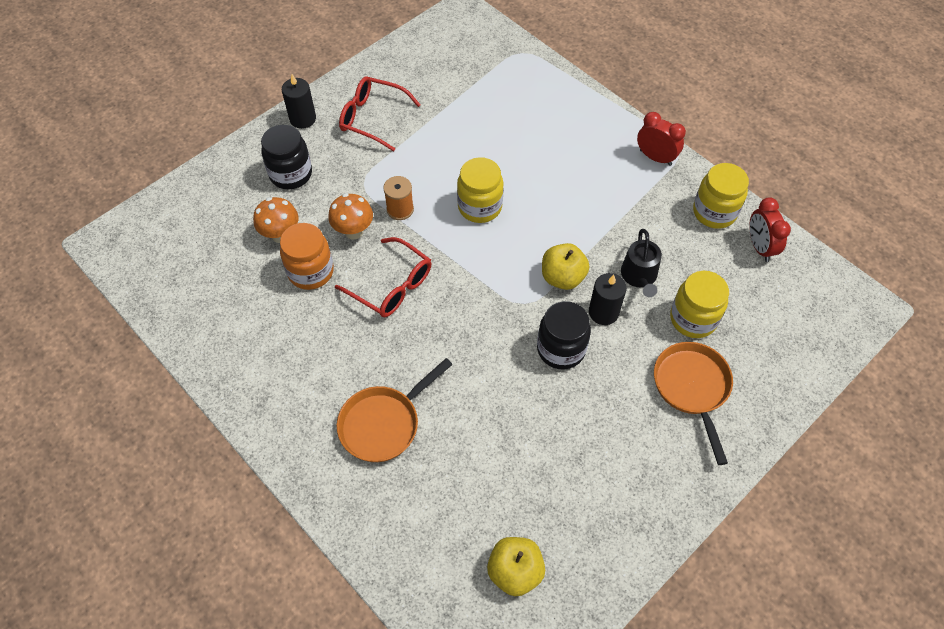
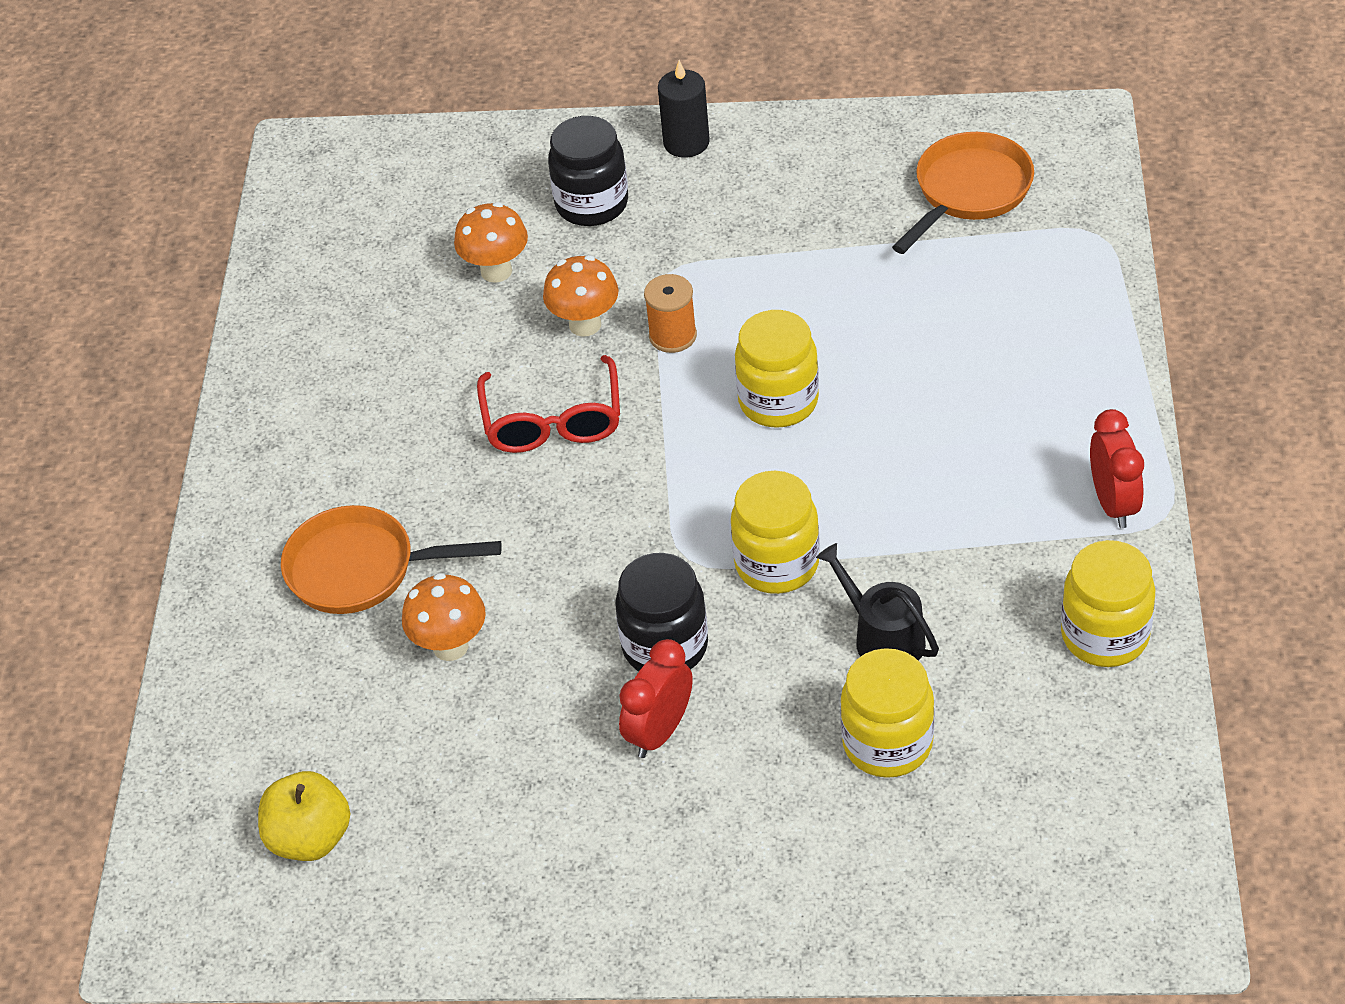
camera: 50 degrees right, 10 degrees down
(311, 272) = (480, 338): orange jar -> none
(372, 118) = (776, 196): red glasses -> none
(469, 425) = (450, 646): none -> orange mushroom
(562, 277) = (777, 564): yellow apple -> yellow jar
(603, 312) = (776, 645): black candle -> none
(639, 276) = (883, 638): black watering can -> black watering can turned 90 degrees clockwise
(692, 388) = (774, 822): orange pan -> orange pan (969, 191)
(759, 247) = (1112, 728): red clock -> red clock (659, 732)

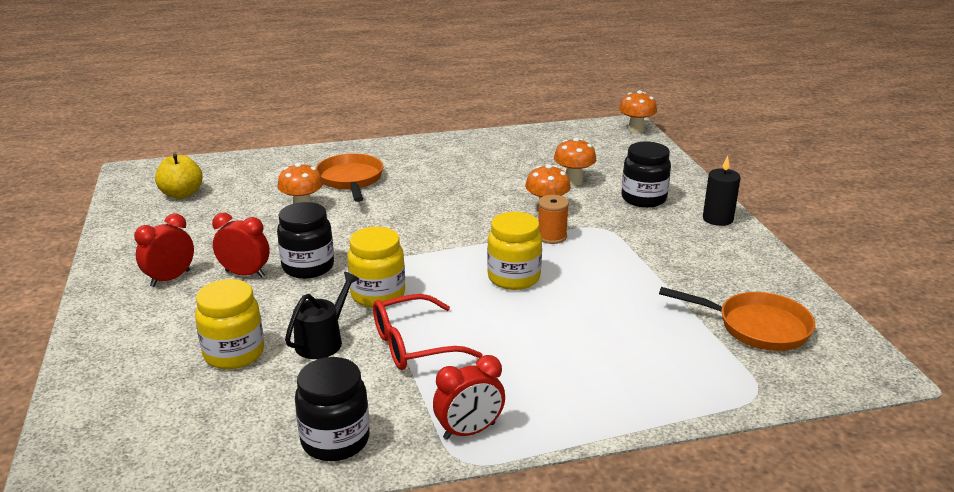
camera: 70 degrees right, 20 degrees down
(330, 146) = (635, 130): none -> orange mushroom
(553, 421) = (468, 212): red glasses -> red glasses (413, 345)
(641, 837) = (170, 278): none -> red clock
(1104, 635) = (335, 440): yellow jar -> black jar

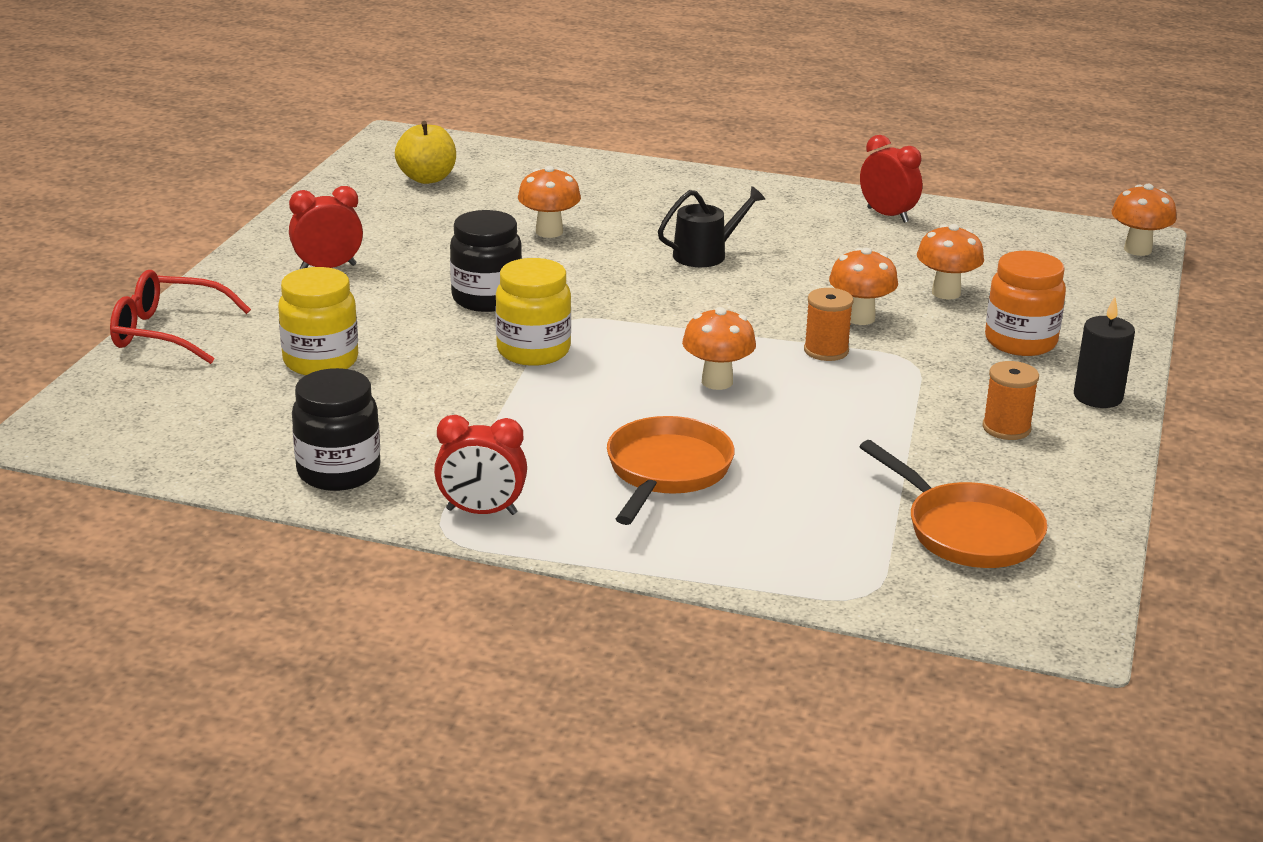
camera: 30 degrees right, 0 degrees up
(245, 274) = (410, 286): red clock -> red clock (887, 215)
(322, 341) = (422, 378): black watering can -> black watering can (705, 254)
(351, 180) = (644, 213): orange pan -> orange pan (666, 472)
(413, 345) = (515, 413): red glasses -> red glasses (167, 332)
(514, 278) = (717, 382): yellow jar -> orange mushroom
(643, 199) = (1020, 342): black jar -> orange jar
(698, 253) = (1006, 428): none -> orange spool

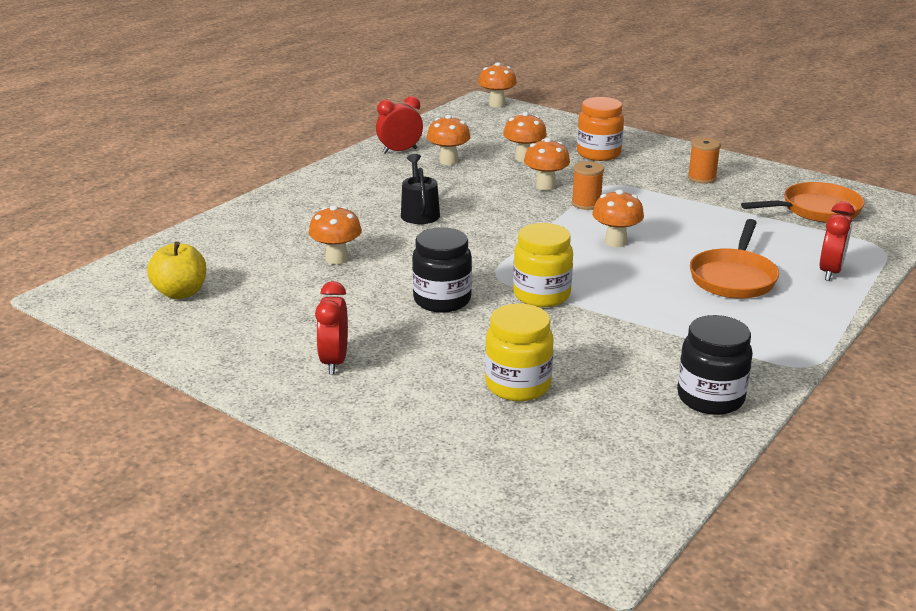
camera: 70 degrees left, 0 degrees up
(167, 332) = (419, 460): red glasses -> none
(481, 512) = (778, 348): red clock -> red clock (830, 272)
(666, 472) = (733, 278): orange pan -> orange pan turned 105 degrees counterclockwise
(884, 248) = (448, 161): none -> orange mushroom
(1098, 397) = (672, 150): black candle -> none

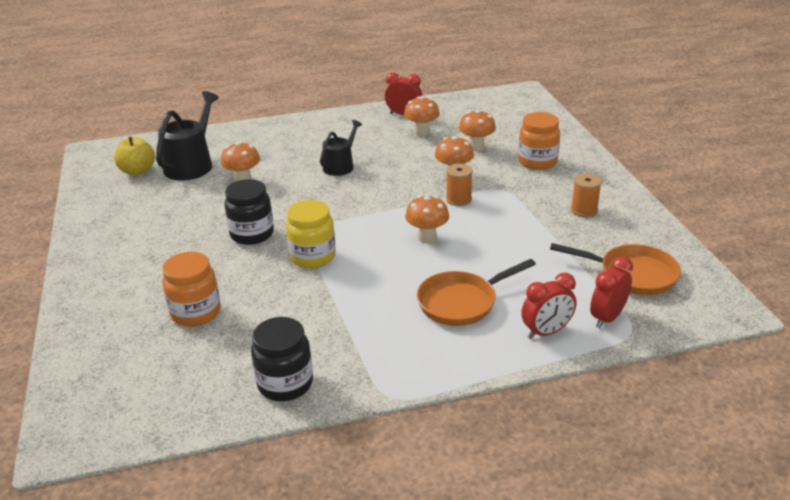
camera: 40 degrees right, 5 degrees up
(240, 265) = (191, 164): none -> black watering can
(334, 361) = (136, 248): red clock -> red clock (607, 318)
(497, 104) = (530, 97): orange mushroom -> none
(518, 385) = (196, 313): yellow jar -> orange jar

